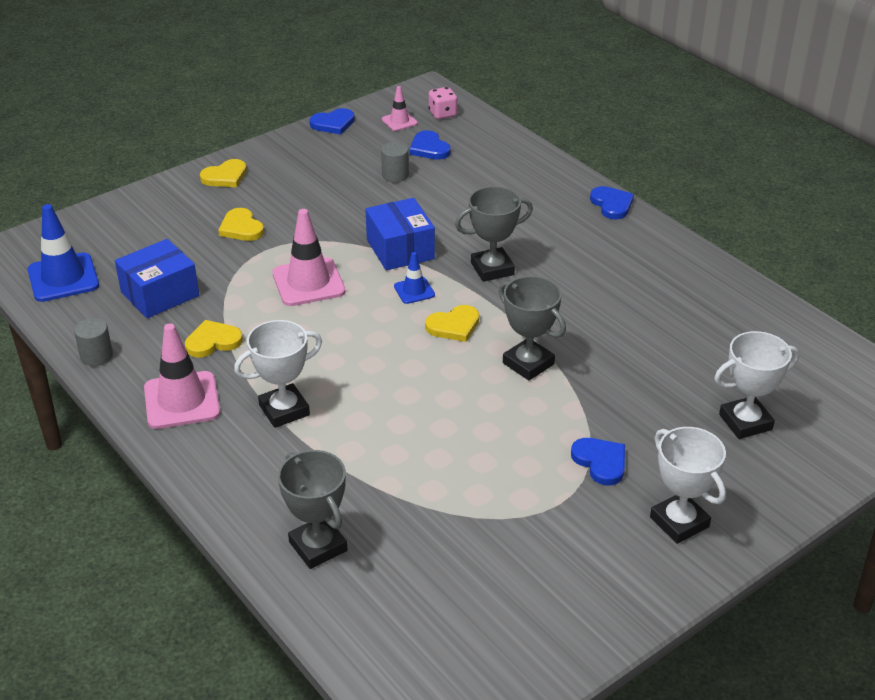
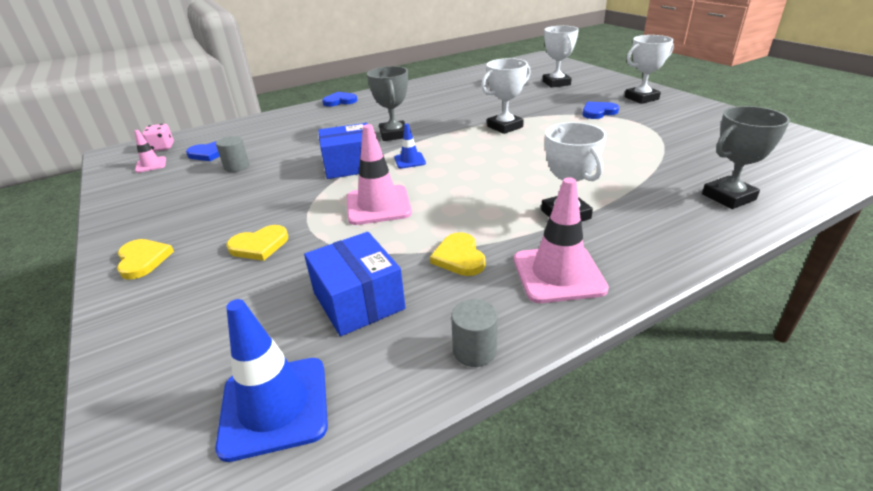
camera: 80 degrees left, 5 degrees down
(333, 124) = (113, 195): blue heart -> none
(454, 326) = (459, 147): yellow heart -> none
(528, 364) = (505, 127): grey trophy -> white trophy

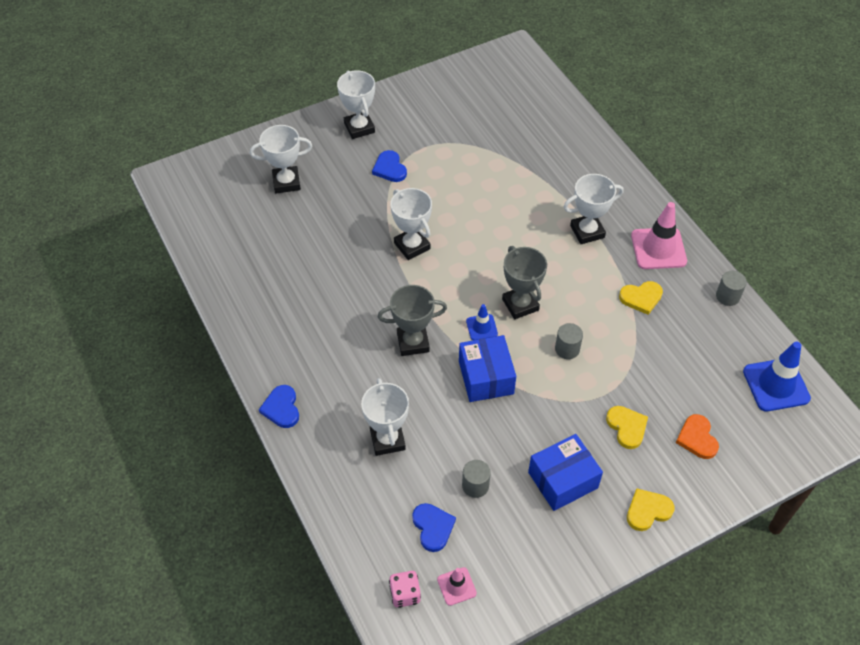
camera: 90 degrees left, 20 degrees up
(216, 303) = (697, 438): none -> orange heart
(299, 133) = (387, 440): none -> white trophy
(358, 301) = (689, 354): blue box -> blue box (563, 480)
(378, 205) = (567, 349): pink traffic cone -> grey cylinder
(728, 197) = (568, 140): grey trophy -> grey trophy (520, 304)

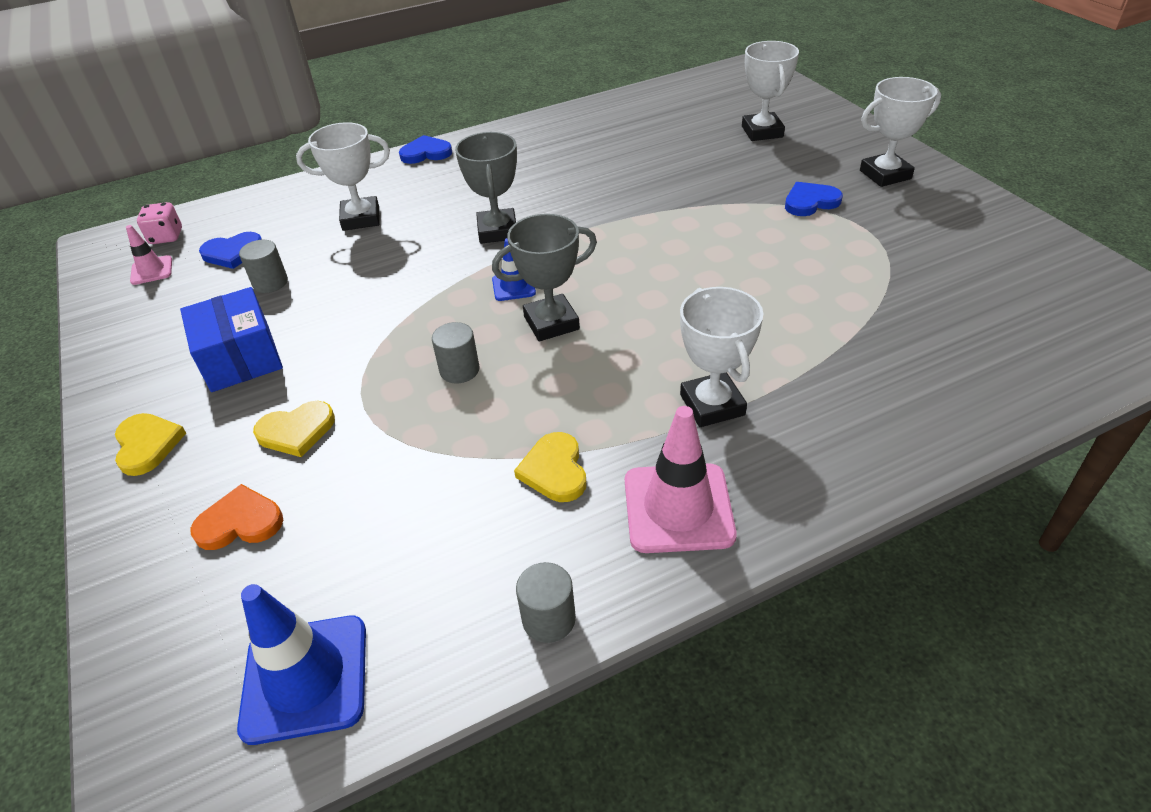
camera: 95 degrees right, 10 degrees down
(412, 246) = (663, 225): white trophy -> none
(486, 377) = (428, 290): blue box -> none

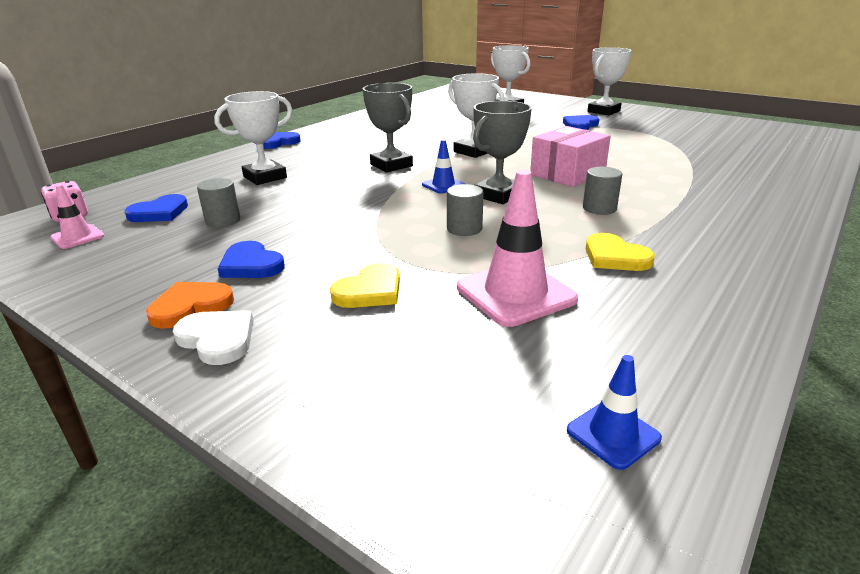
camera: 30 degrees left, 15 degrees down
(147, 445) = (217, 339): yellow heart -> white heart
(240, 358) = (251, 265): blue box -> blue heart
(240, 522) = (394, 358): orange heart -> orange heart (190, 306)
(305, 678) = (613, 434): blue traffic cone -> blue traffic cone, size x0.53
(549, 619) = (738, 328): grey cylinder -> grey cylinder (599, 208)
(672, 306) = (567, 174): none -> pink box
(678, 508) = (723, 252): pink traffic cone -> pink traffic cone (515, 293)
(712, 405) = (663, 206): white trophy -> white trophy (474, 151)

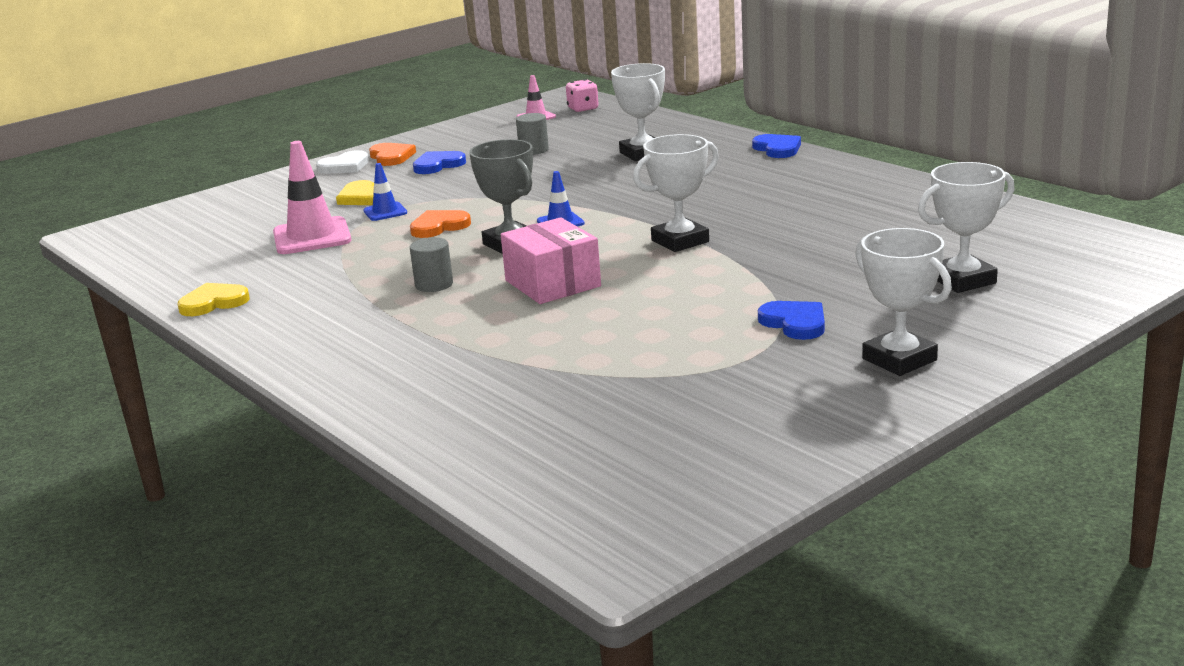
camera: 105 degrees right, 5 degrees down
(159, 212) = (570, 131): blue heart -> none
(391, 165) = (648, 201): grey trophy -> none
(464, 229) = (439, 226): grey cylinder -> orange heart
(613, 434) = (158, 246): blue traffic cone -> blue traffic cone (385, 212)
(615, 257) = (328, 275): yellow heart -> yellow heart (213, 303)

